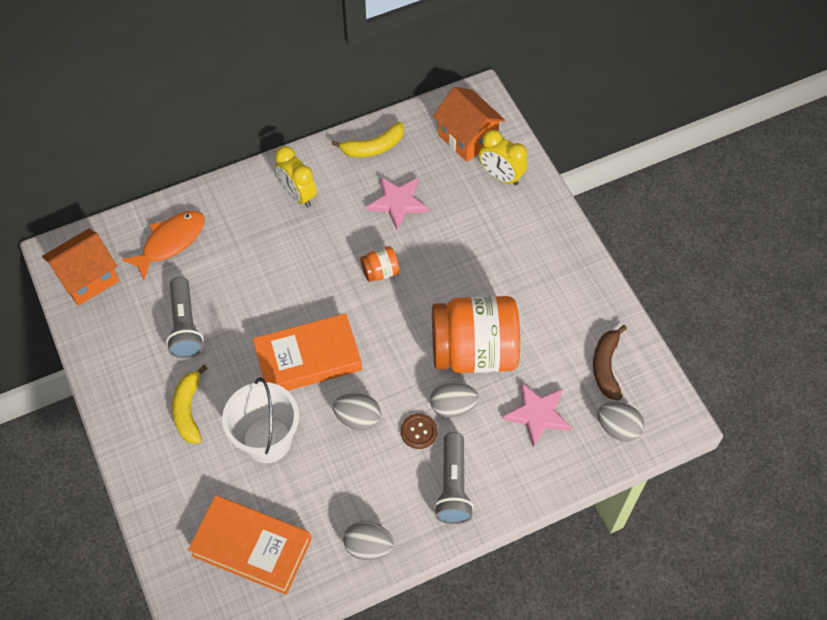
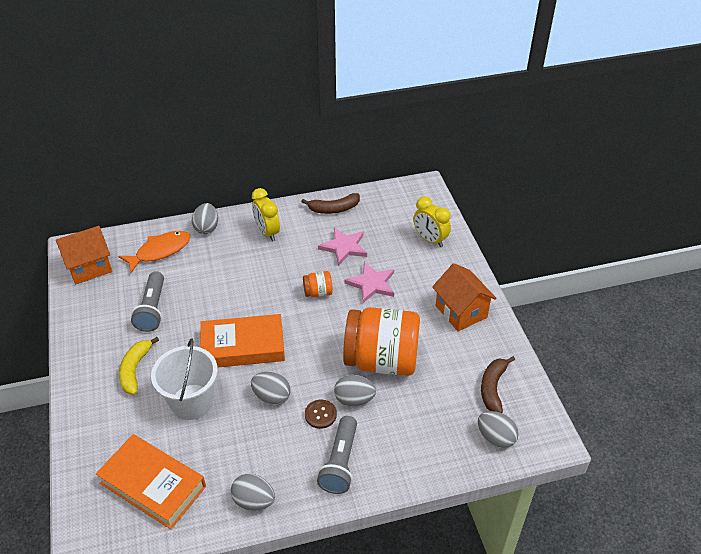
camera: 10 degrees right, 15 degrees down
(220, 199) = (207, 228): none -> grey egg
(373, 147) = (334, 209): yellow banana -> brown banana
(467, 137) = (408, 211): orange house -> orange house (461, 311)
(537, 414) = (426, 416): pink star -> pink star (371, 284)

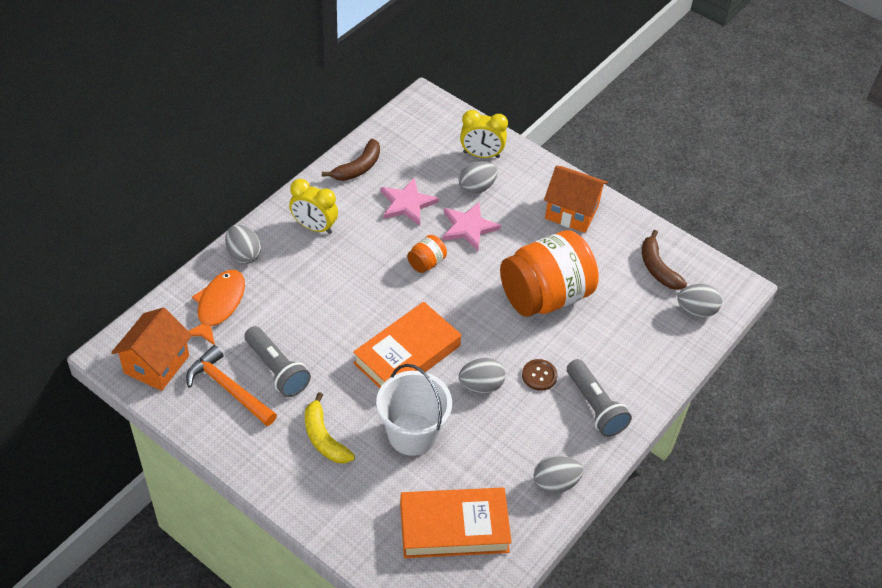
camera: 40 degrees left, 5 degrees up
(113, 304) = (229, 388): none -> orange hammer
(354, 399) = (555, 345): grey egg -> grey egg (476, 187)

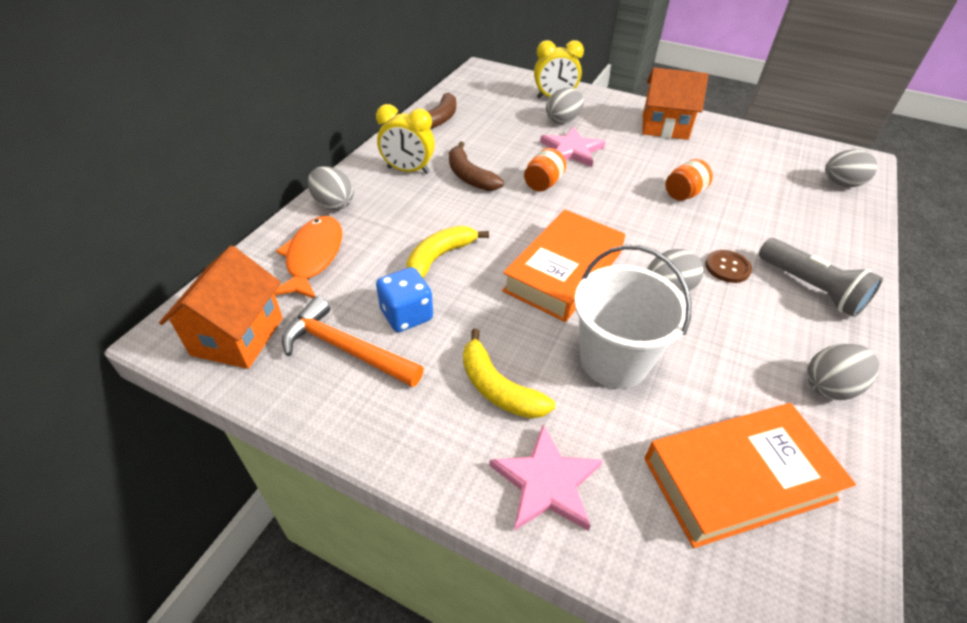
camera: 10 degrees left, 5 degrees down
(277, 370) = (406, 315): grey flashlight -> blue dice
(315, 323) = (439, 257): none -> yellow banana
(407, 204) = (500, 140): pink star -> pink star (546, 482)
(545, 296) = (684, 194): orange jar -> orange jar, size x0.42
(657, 268) = (777, 156): brown banana -> brown banana (469, 176)

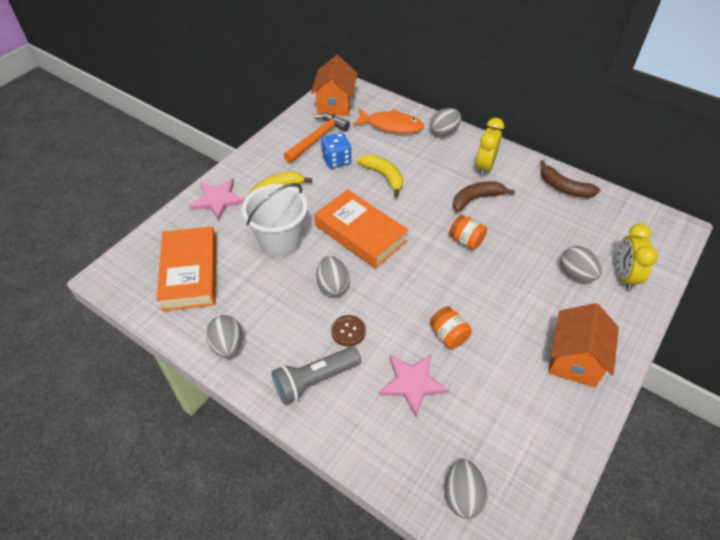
camera: 100 degrees right, 5 degrees up
(238, 336) = (335, 104): orange house -> orange house turned 75 degrees clockwise
(572, 150) = (520, 269): pink star -> pink star (412, 383)

